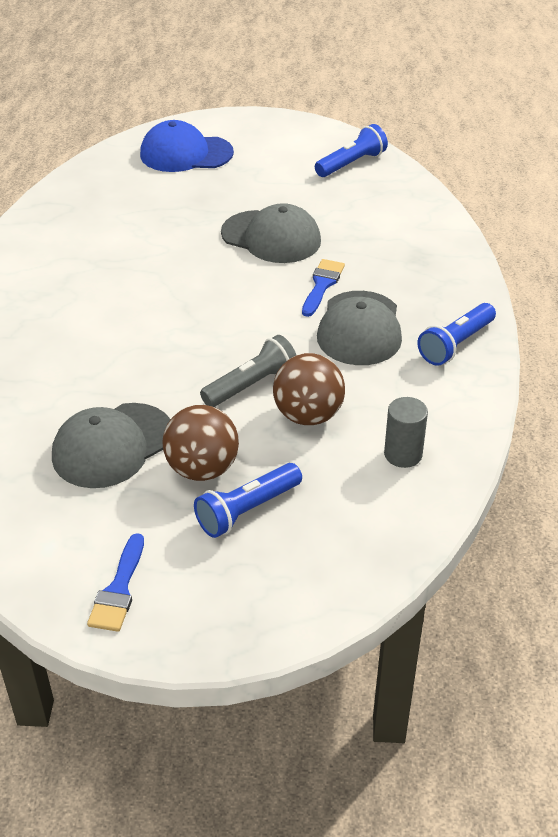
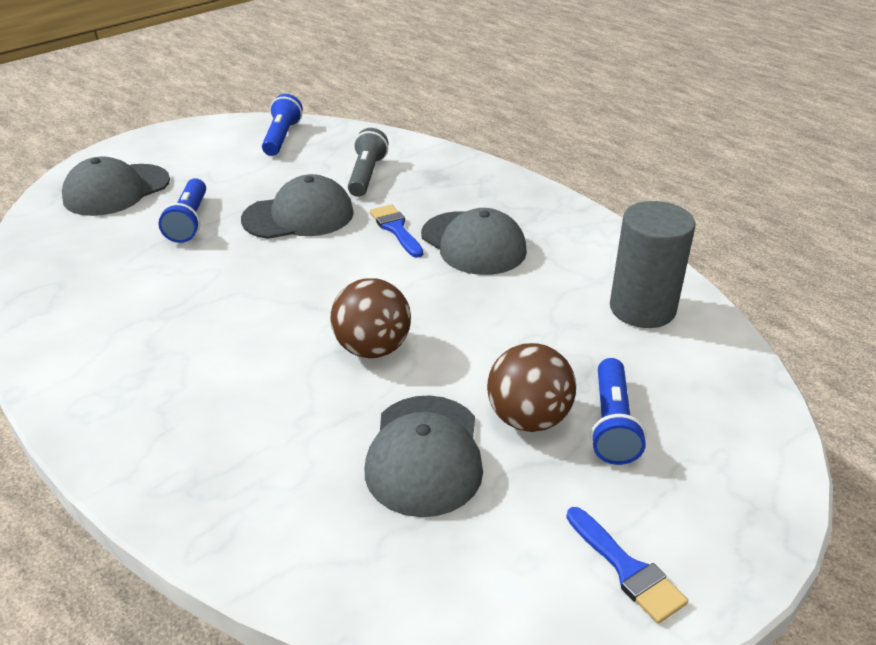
camera: 45 degrees left, 5 degrees down
(186, 154) = (116, 190): blue cap -> grey cap
(251, 385) = (460, 330): grey flashlight -> grey flashlight (366, 175)
(308, 415) = (538, 325): brown ball -> brown ball (372, 349)
(403, 454) = (642, 308): grey cylinder -> grey cylinder, size x1.72
(456, 344) = (553, 217): blue flashlight -> blue flashlight (189, 221)

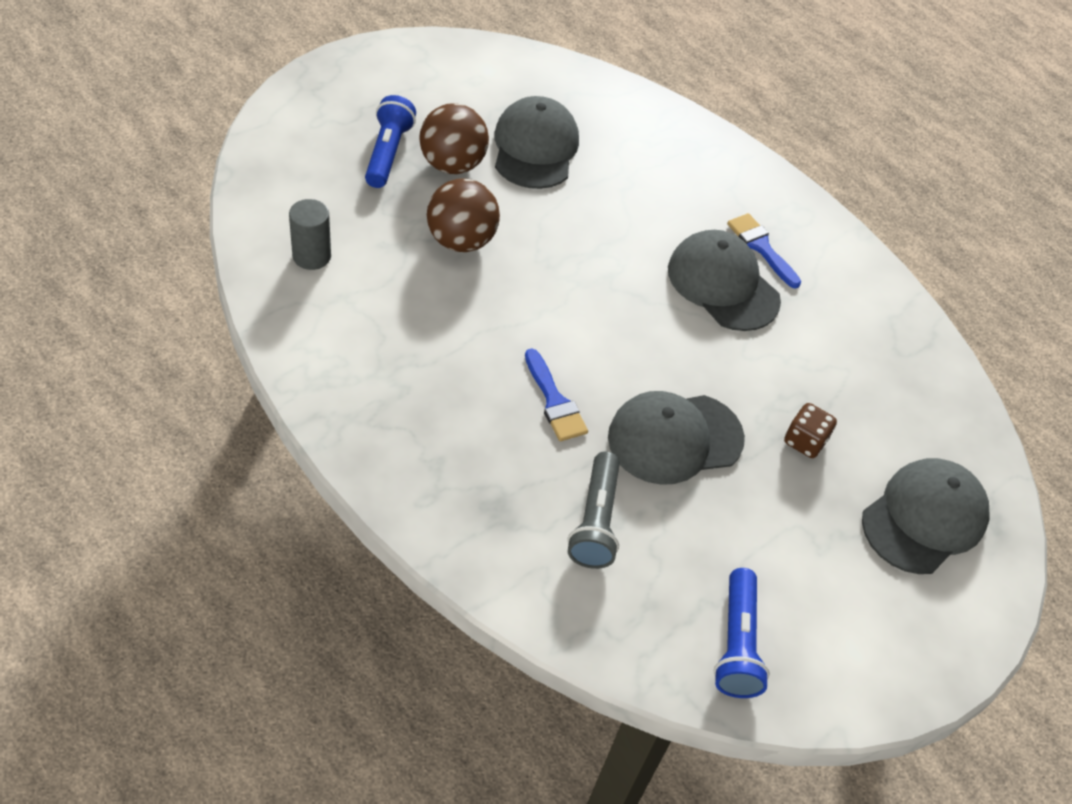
camera: 175 degrees right, 15 degrees up
(189, 221) = (804, 441): blue flashlight -> brown dice
(372, 349) = (576, 241): brown ball -> brown ball (461, 241)
(473, 243) = (465, 366): grey cap -> grey cap (723, 284)
(627, 569) = (414, 69): blue brush -> blue brush (761, 247)
(642, 308) = (311, 256): grey cylinder -> grey cylinder, size x0.58

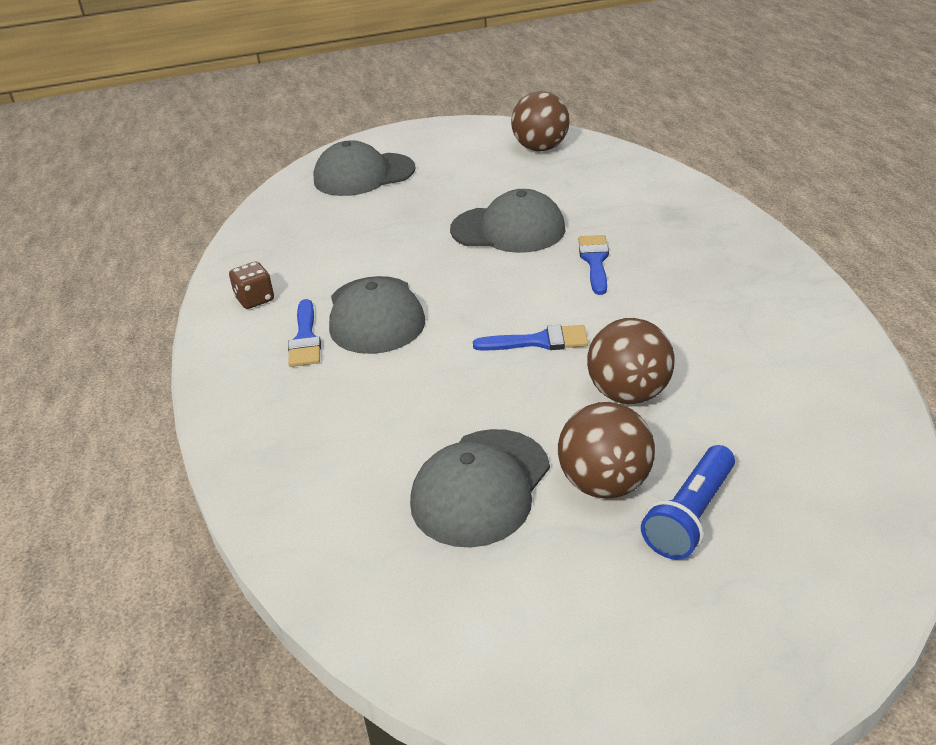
camera: 145 degrees left, 15 degrees down
(311, 256) = (812, 405): grey cylinder -> none
(559, 281) = (539, 341): none -> blue brush
(595, 521) = (600, 200): grey flashlight -> none
(736, 644) = (540, 148): blue flashlight -> brown ball
(804, 441) = (407, 216): brown dice -> brown dice (255, 299)

